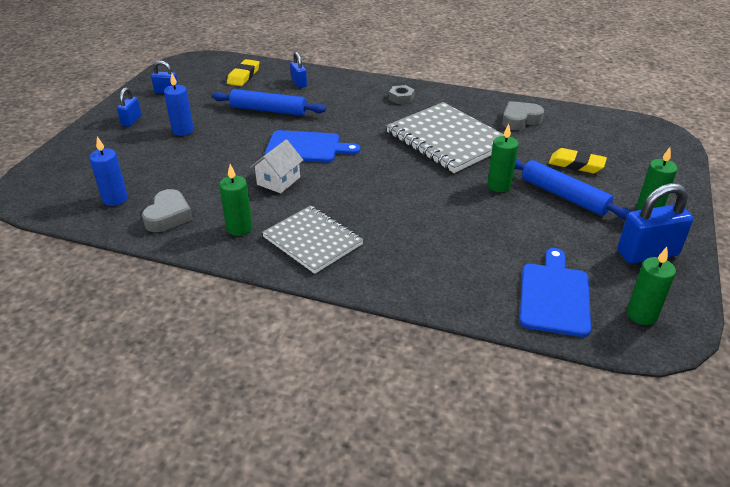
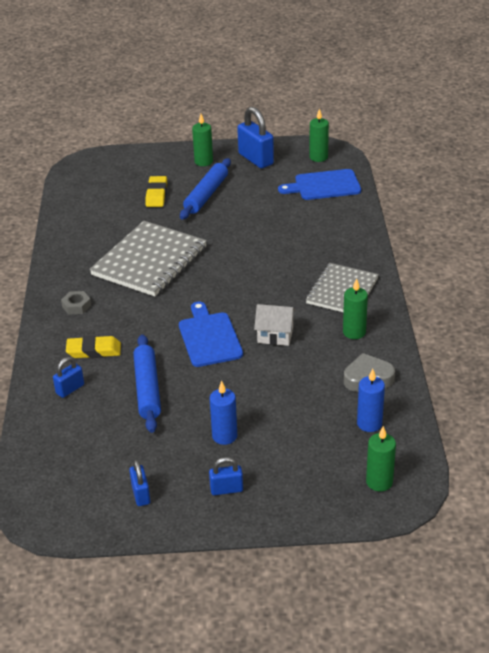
camera: 110 degrees left, 0 degrees up
(243, 76) = (69, 443): yellow eraser -> yellow eraser (94, 351)
(499, 186) = (210, 224): green candle -> green candle (379, 482)
(520, 120) = (92, 230): grey heart -> none

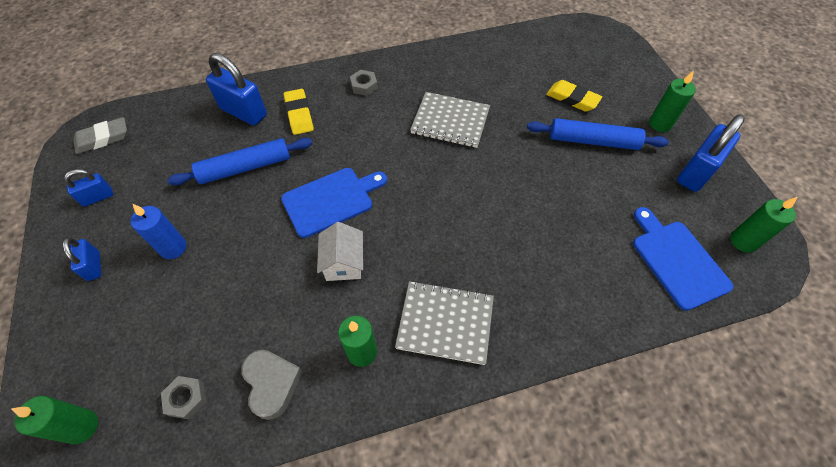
camera: 75 degrees right, 20 degrees up
(55, 498) = (103, 139): none -> grey eraser
(70, 389) = (243, 112): blue padlock -> blue padlock, size x1.81
(150, 261) = (450, 121): grey notebook -> grey notebook, size x0.66
(156, 195) = (572, 99): yellow eraser -> yellow eraser turned 45 degrees clockwise
(369, 423) = (186, 399): blue candle -> grey nut

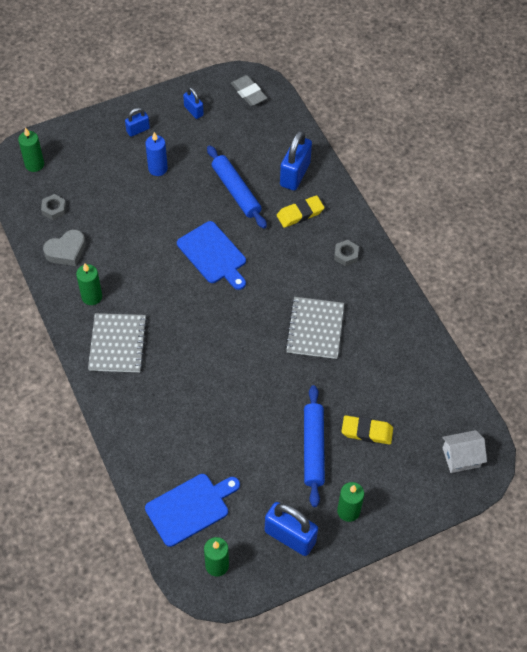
camera: 80 degrees right, 0 degrees up
(343, 263) = (158, 273): white house -> white house (461, 457)
(572, 99) = (367, 432): yellow eraser -> yellow eraser turned 75 degrees clockwise

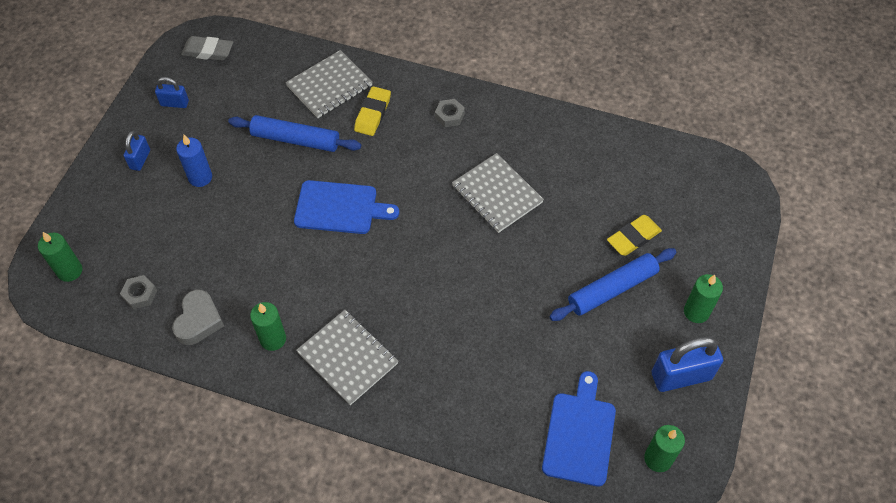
camera: 45 degrees left, 0 degrees up
(295, 174) = (329, 86): blue padlock -> grey notebook
(313, 448) = (612, 289): blue rolling pin -> blue rolling pin turned 75 degrees counterclockwise
(461, 457) = (719, 193): white house -> none

